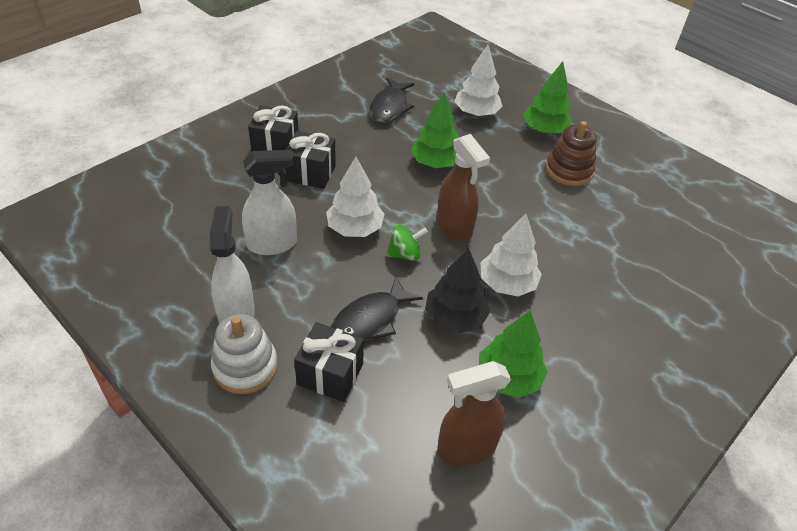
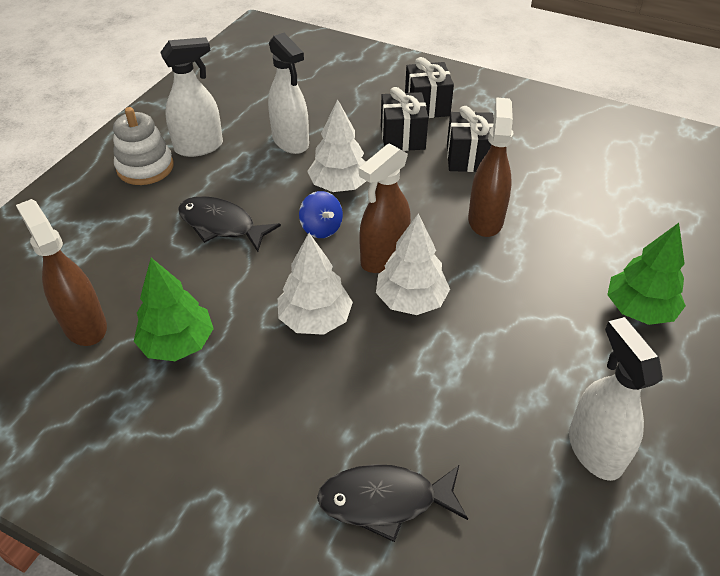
camera: 75 degrees right, 0 degrees up
(330, 374) = (150, 216): black gift -> black gift (468, 158)
(389, 107) = (558, 162): black fish -> black fish (385, 501)
(404, 254) = (321, 228): green spinning top -> blue spinning top
(435, 163) = (485, 220): green tree -> brown spray bottle
(455, 318) = (246, 285): black tree -> none
(476, 113) = (614, 235): white tree -> white tree (411, 300)
(568, 170) = (567, 349): brown stacking toy -> none
(644, 188) = (594, 449): none -> white spray bottle

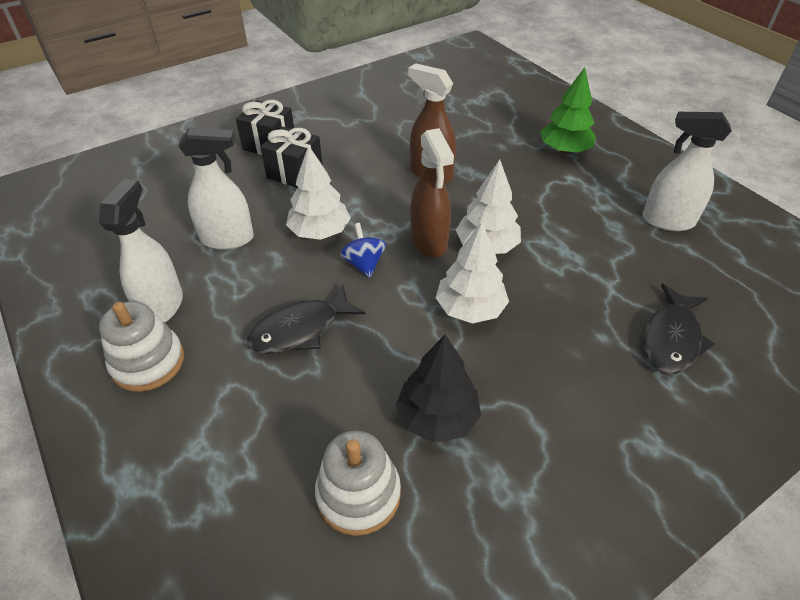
camera: 60 degrees left, 0 degrees up
(84, 325) = (358, 494): brown spray bottle -> white stacking toy
(178, 343) = (437, 417): green tree -> black tree
(321, 228) = (364, 264): blue spinning top -> blue spinning top turned 105 degrees counterclockwise
(468, 158) = (355, 152): black gift -> none

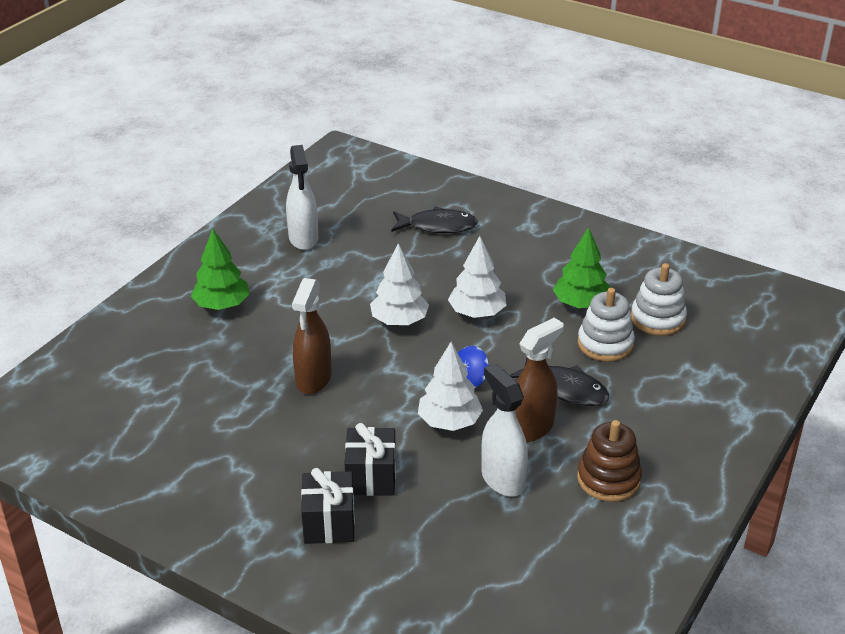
camera: 115 degrees left, 10 degrees down
(148, 362) = (662, 456): white stacking toy -> white stacking toy (605, 344)
(162, 306) = (608, 479): white spray bottle -> brown stacking toy
(429, 241) = (416, 353): brown spray bottle -> brown spray bottle (531, 428)
(437, 417) = (581, 304): black tree -> green tree

